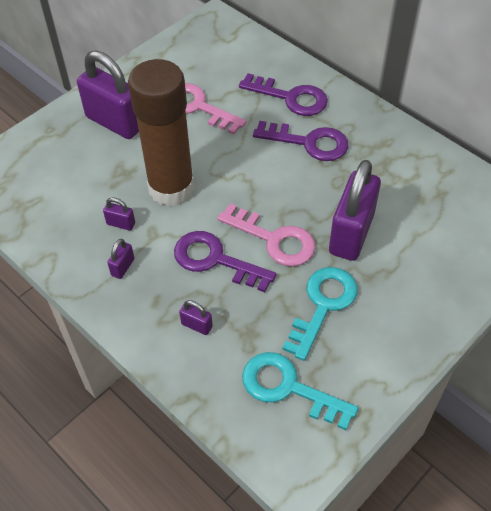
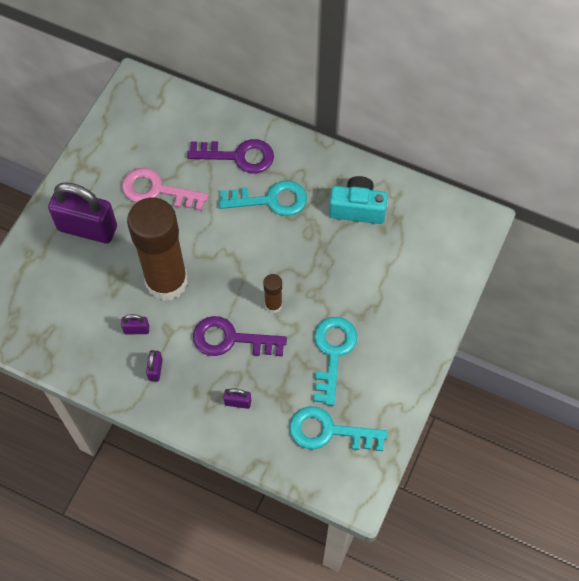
camera: 20 degrees left, 10 degrees up
(274, 239) = (273, 305): pink key -> brown glue stick
(309, 142) = (271, 200): purple key -> turquoise key
(351, 234) = (335, 280): purple padlock -> none
(399, 172) = (357, 208): none -> turquoise camera

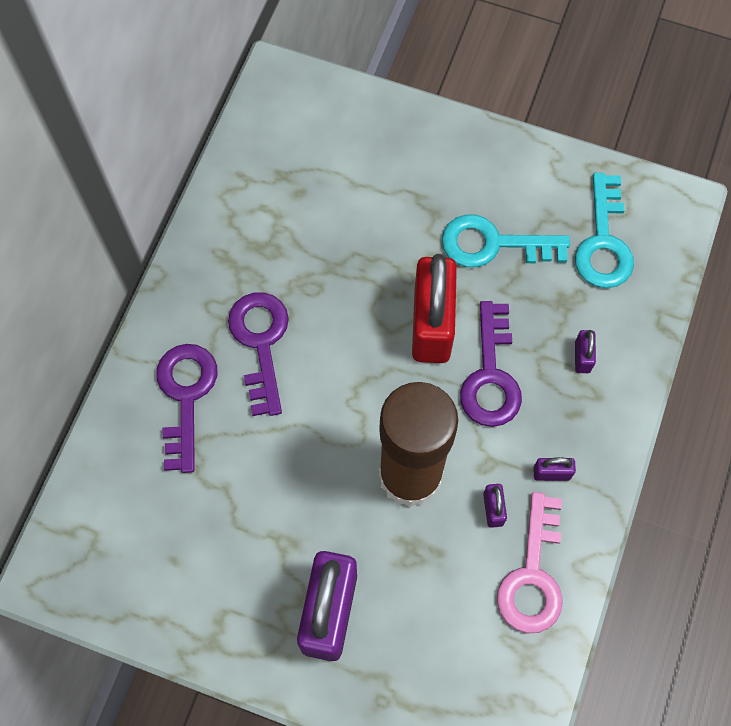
camera: 95 degrees left, 5 degrees up
(157, 190) = (253, 512): pink key -> pink key (532, 575)
(271, 200) = (261, 343): turquoise key -> purple key
(273, 305) = (431, 325): brown glue stick -> red padlock
(357, 208) = (268, 226): turquoise camera -> none

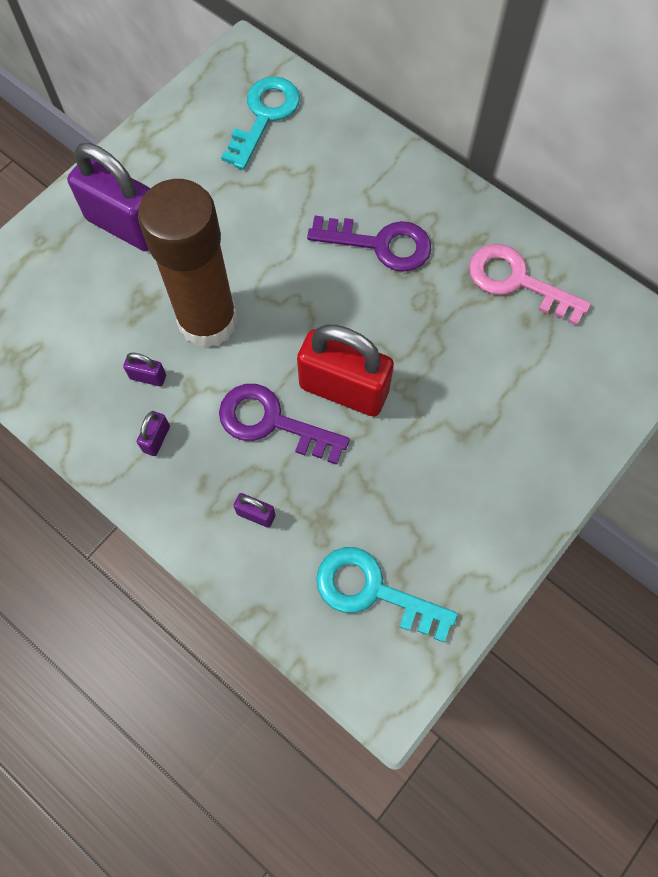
camera: 110 degrees right, 0 degrees up
(186, 396) = (353, 176): purple key -> none
(493, 244) = (409, 478): turquoise key -> turquoise key (264, 116)
(532, 575) = (76, 387): pink key -> pink key (517, 281)

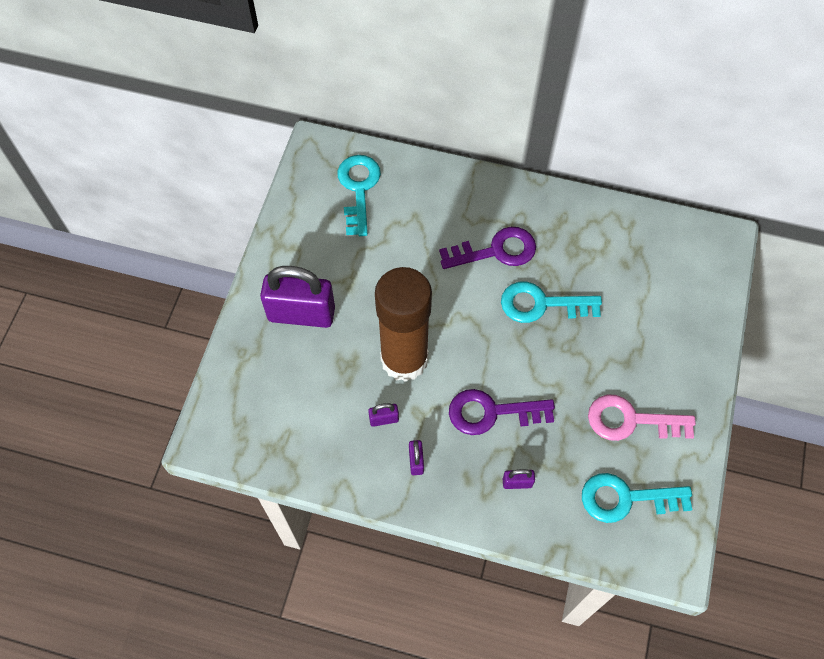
camera: 25 degrees left, 5 degrees down
(344, 389) = (528, 366): red padlock -> none
(399, 325) = (541, 304): none -> turquoise key
(517, 281) = (604, 239): pink key -> pink key (630, 420)

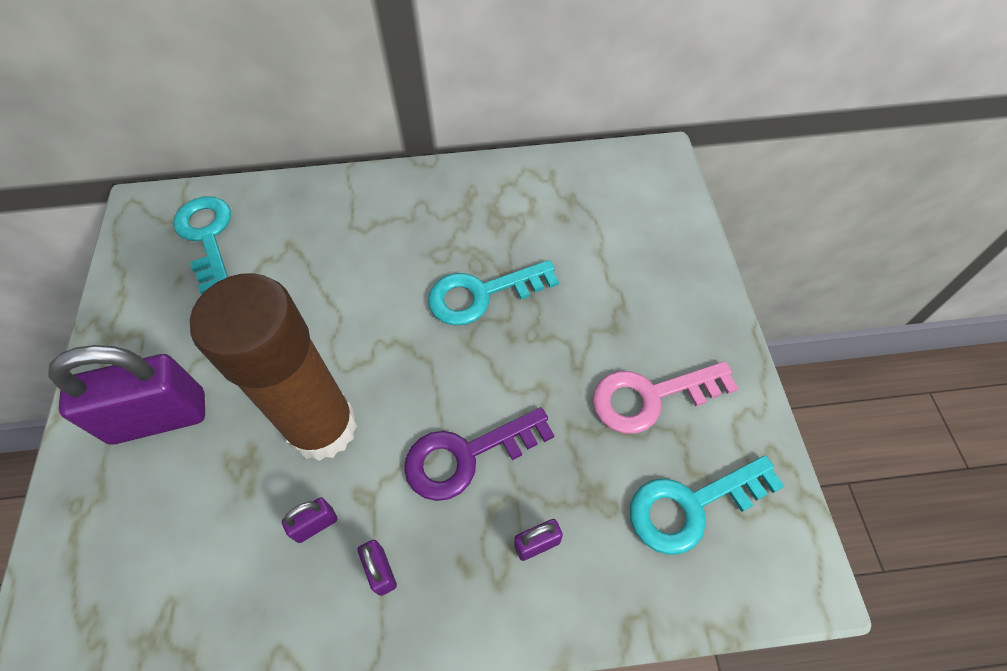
camera: 20 degrees left, 5 degrees down
(496, 251) = (403, 252): purple key -> none

